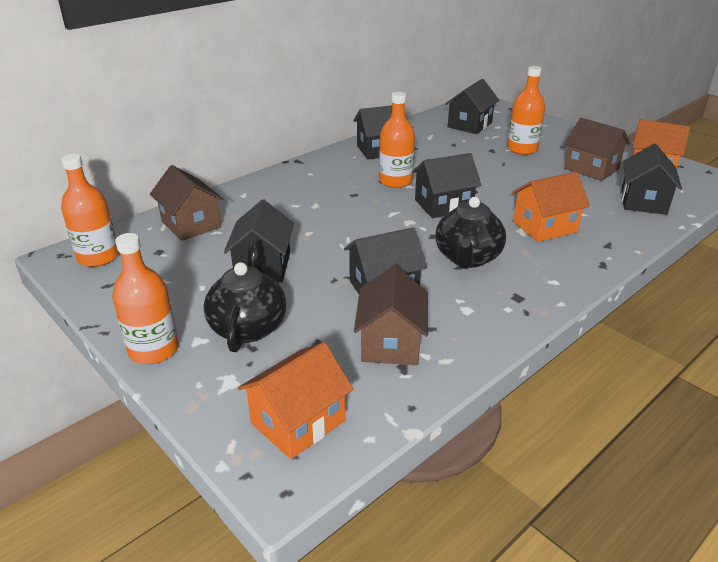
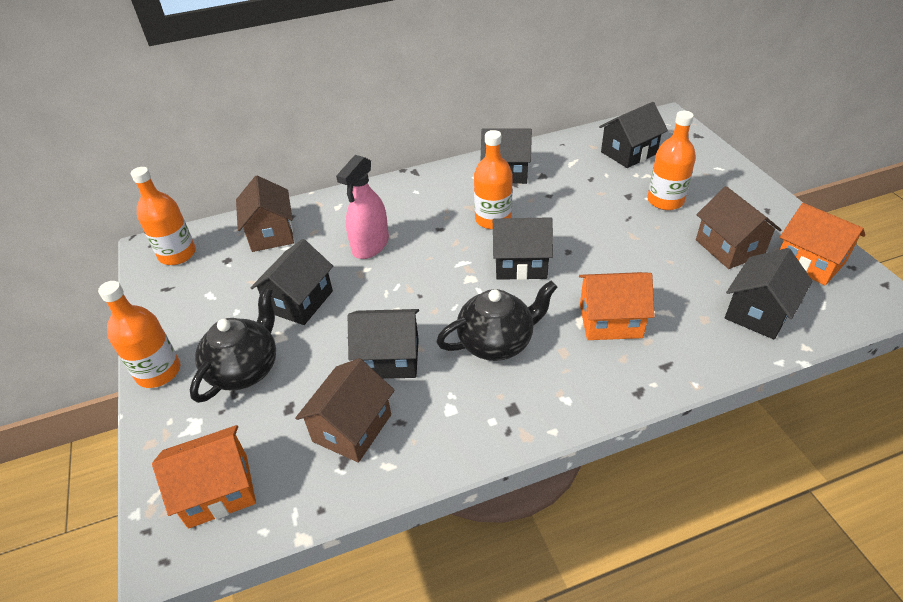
camera: 25 degrees right, 10 degrees up
(299, 216) = (370, 245): none -> pink spray bottle
(467, 258) = (497, 342): black teapot -> black teapot turned 150 degrees counterclockwise

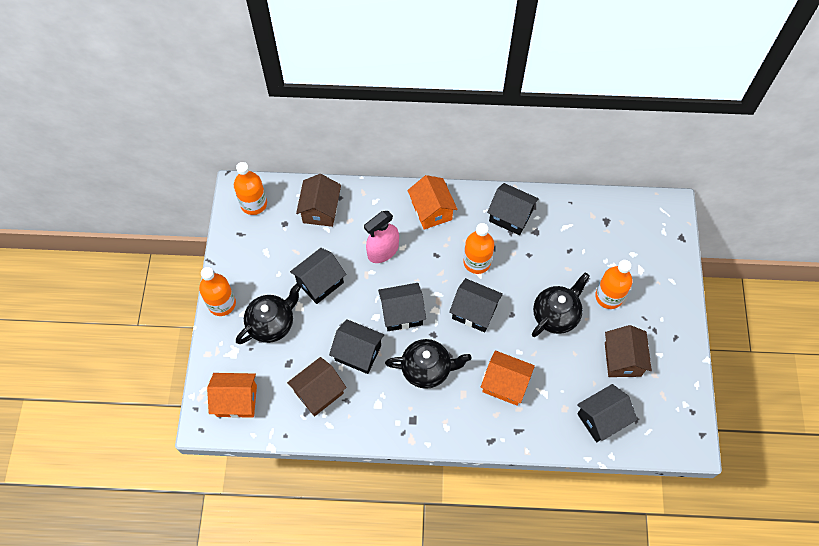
camera: 20 degrees right, 20 degrees up
(620, 235) = (556, 315): none -> black teapot
(628, 153) = (615, 234): black house -> black house (402, 313)
(810, 262) = (667, 395): orange house -> orange house (431, 210)

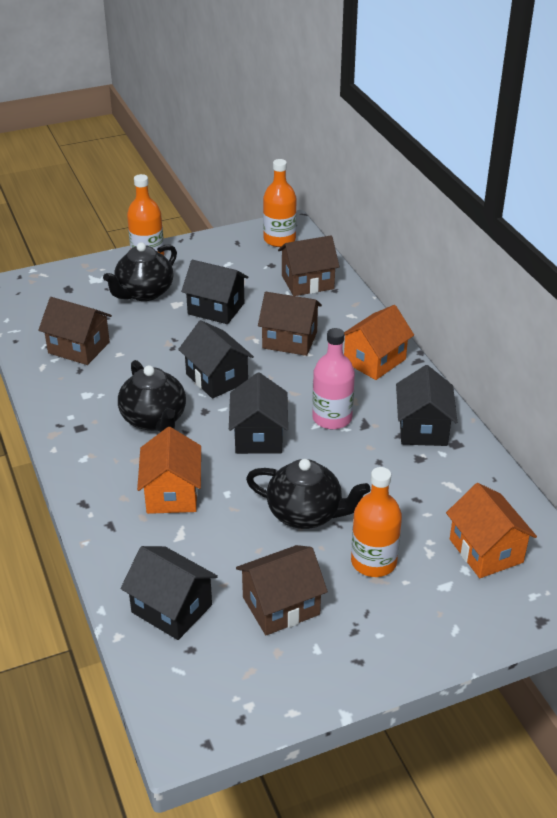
camera: 65 degrees right, 25 degrees down
(236, 400) = (41, 298): orange house -> orange house (486, 550)
(272, 324) = (144, 292): black teapot -> black teapot turned 105 degrees clockwise
(358, 353) = (144, 360): black house -> none
(383, 251) = (289, 340): pink spray bottle -> brown house
(477, 262) = (332, 418): orange bottle -> pink bottle

